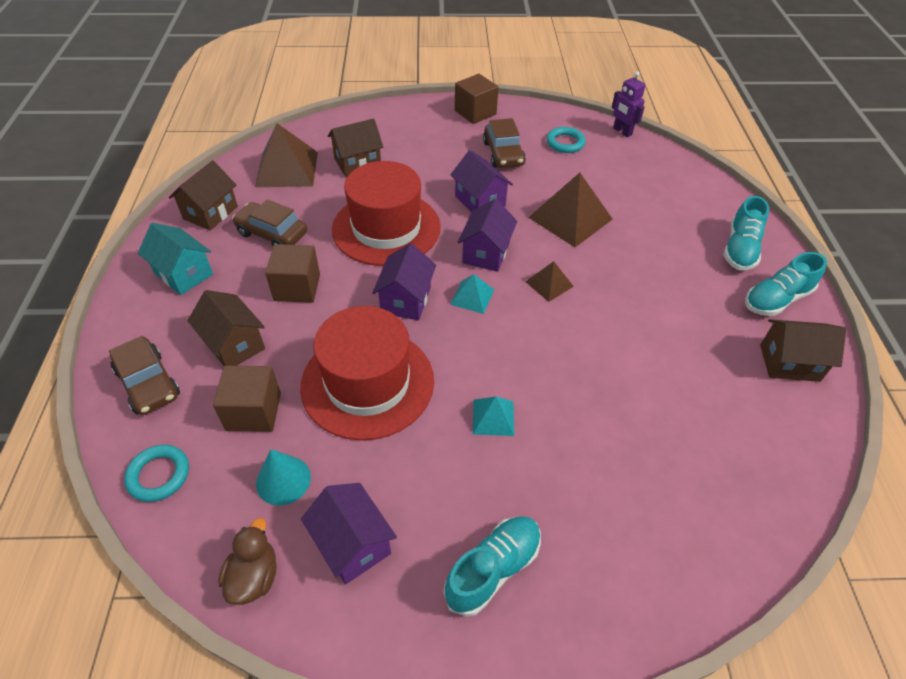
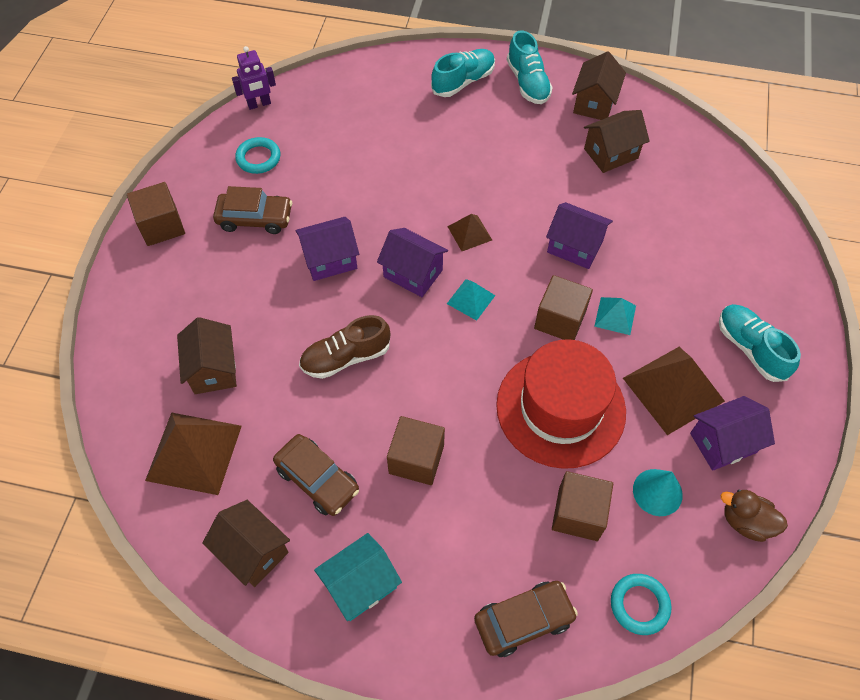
camera: 75 degrees left, 10 degrees up
(234, 345) = (487, 529): brown house -> brown house (611, 153)
(272, 234) = (317, 479): brown car -> brown car turned 90 degrees counterclockwise
(386, 228) = (346, 357): red hat -> brown shoe
(406, 300) = (461, 357): purple house -> purple house (574, 247)
(471, 369) = (560, 320): none -> brown cube
(570, 218) = (383, 190): brown pyramid -> brown pyramid (673, 389)
(740, 249) = (463, 81): turquoise shoe -> turquoise shoe turned 75 degrees counterclockwise

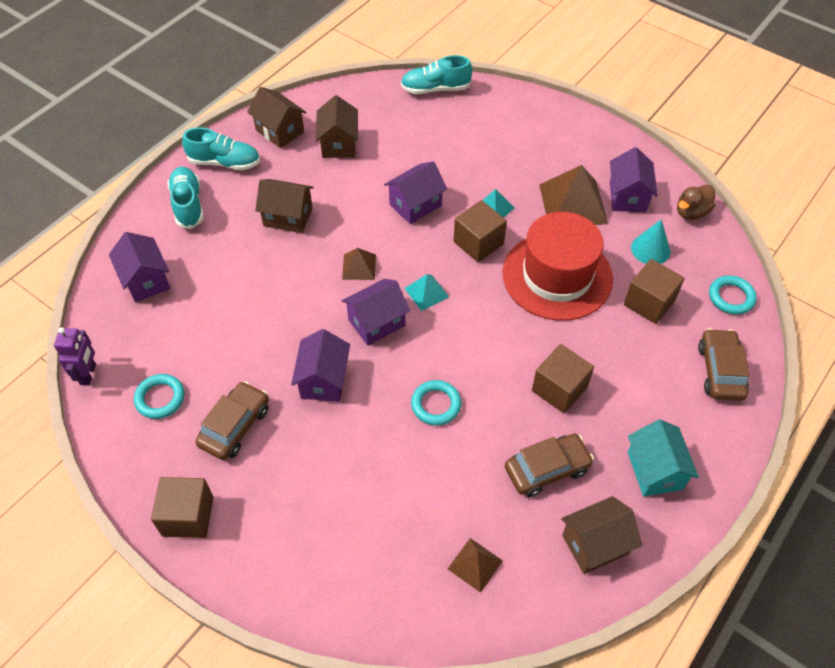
camera: 65 degrees left, 5 degrees down
(194, 452) = (475, 564): brown pyramid -> brown pyramid, size x0.52
(213, 369) = (392, 519): brown house -> brown house (288, 217)
(346, 357) = (436, 405): brown shoe -> turquoise ring
(367, 94) = (146, 280): none -> purple house
(750, 348) = (561, 147): turquoise shoe -> turquoise shoe (435, 89)

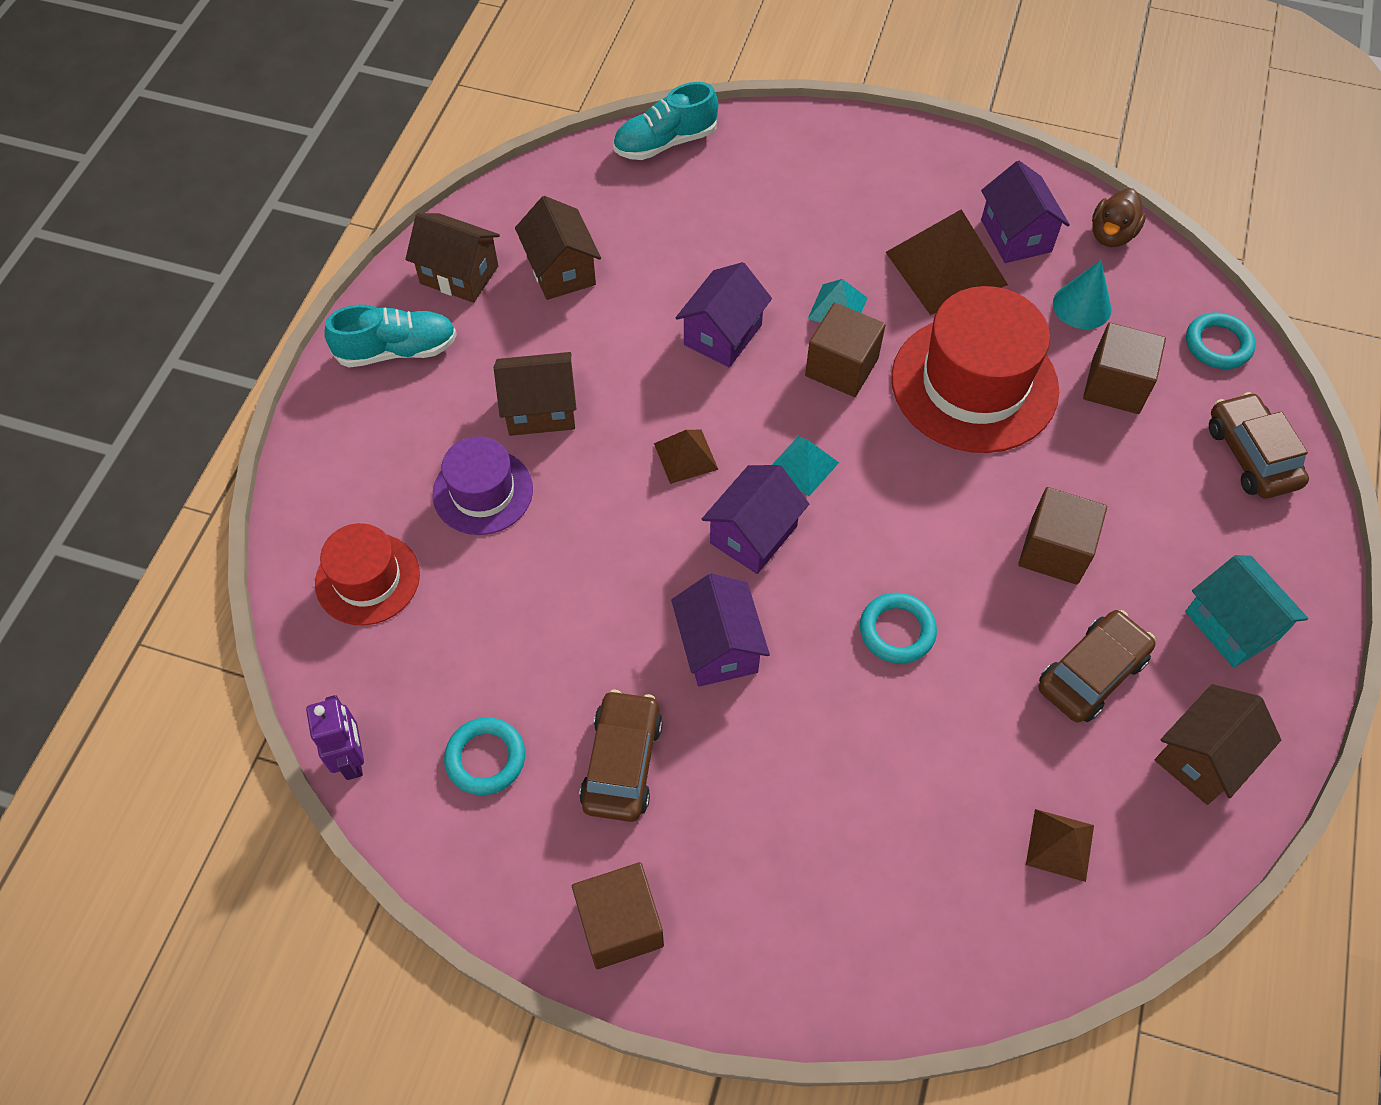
camera: 20 degrees left, 5 degrees up
(146, 280) = (367, 579): purple house -> red hat
(188, 205) = (373, 436): turquoise shoe -> none
(233, 252) = (483, 492): none -> purple hat

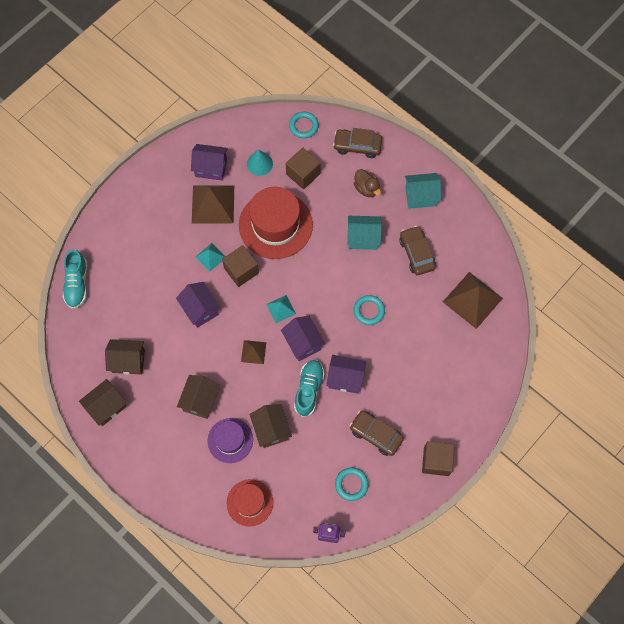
camera: 65 degrees left, 10 degrees up
(397, 350) = (136, 449): turquoise shoe -> turquoise shoe (309, 389)
(1054, 551) = (363, 238): brown cube -> turquoise house
(1059, 844) = (472, 300): brown pyramid -> brown pyramid, size x1.92
(1111, 235) = (230, 132): brown duck -> brown duck (366, 188)
(1202, 757) = (463, 236): brown house -> brown house (271, 429)

